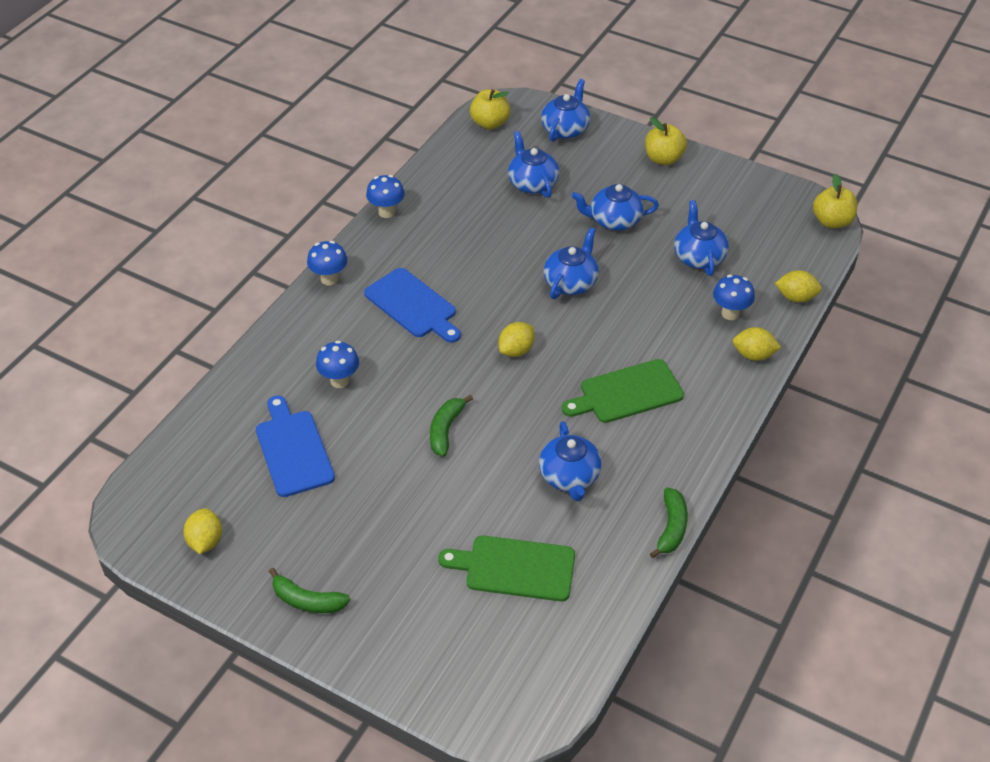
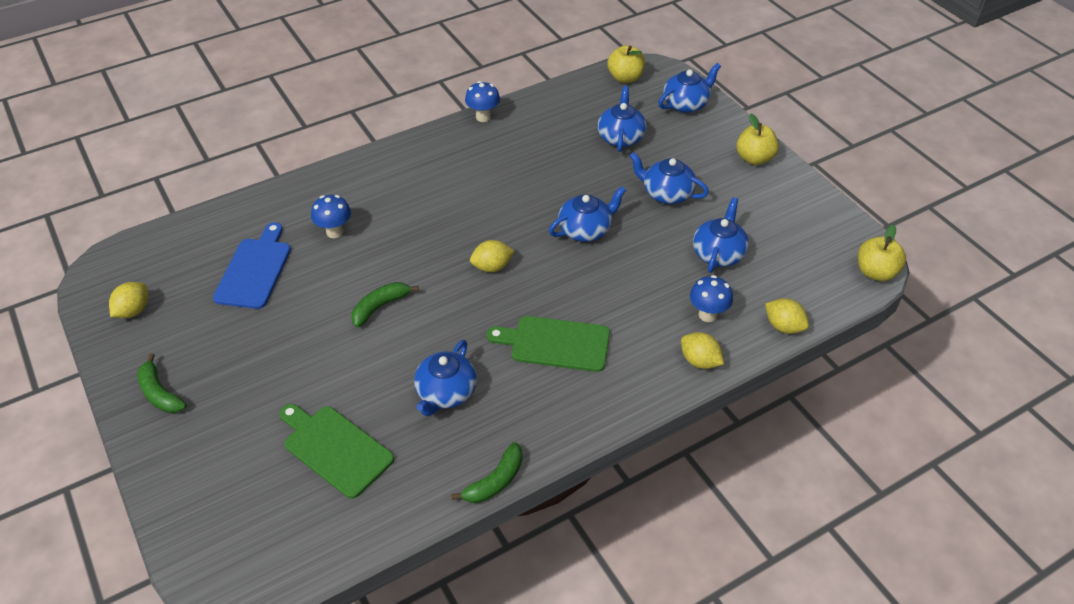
camera: 30 degrees right, 0 degrees up
(329, 279) = (395, 151): blue mushroom -> none
(413, 305) = (441, 196): blue cutting board -> none

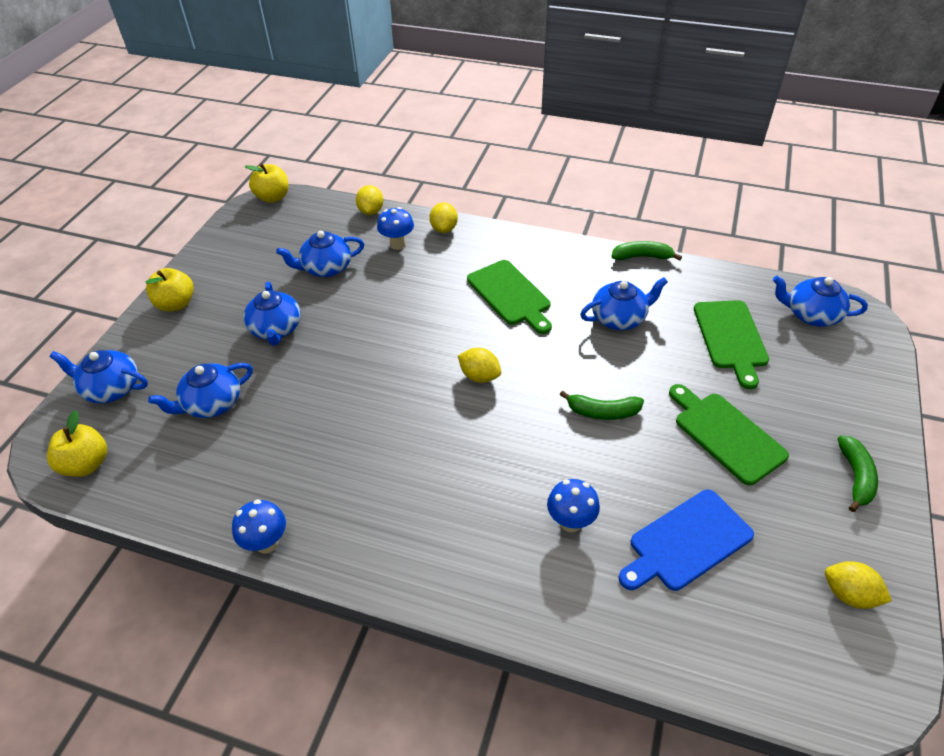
camera: 130 degrees left, 0 degrees up
(133, 311) = (849, 594): yellow lemon -> yellow lemon turned 45 degrees clockwise
(277, 356) = (726, 434): none -> green cutting board
(585, 230) = (373, 349): blue teapot -> blue teapot (811, 315)

